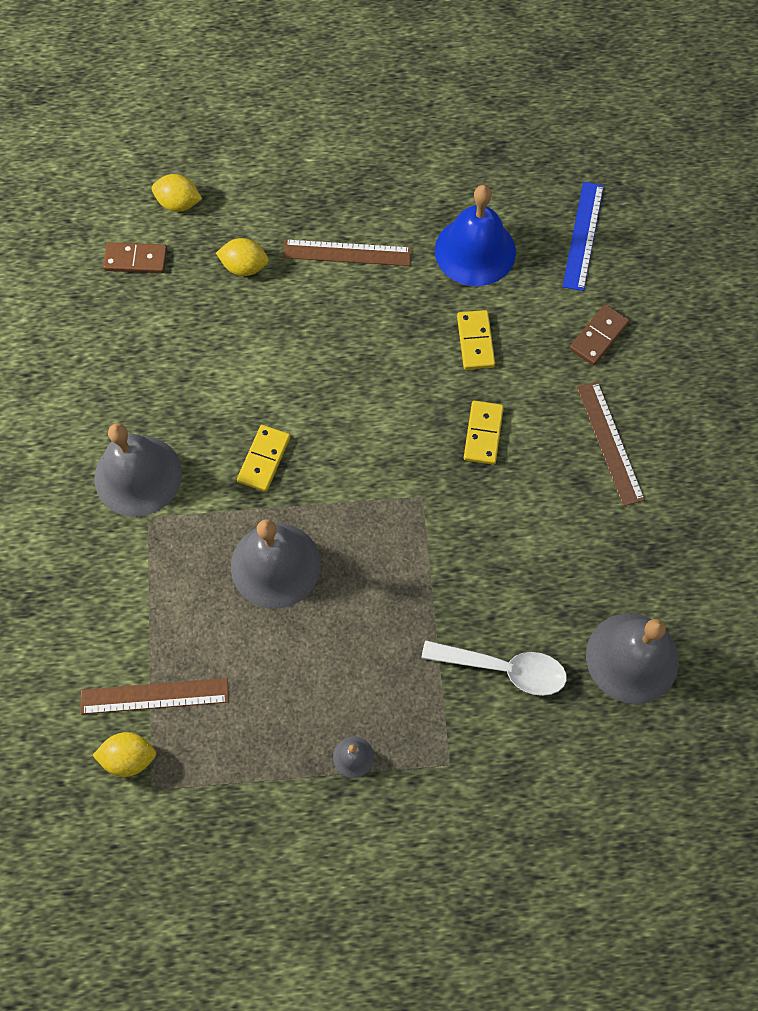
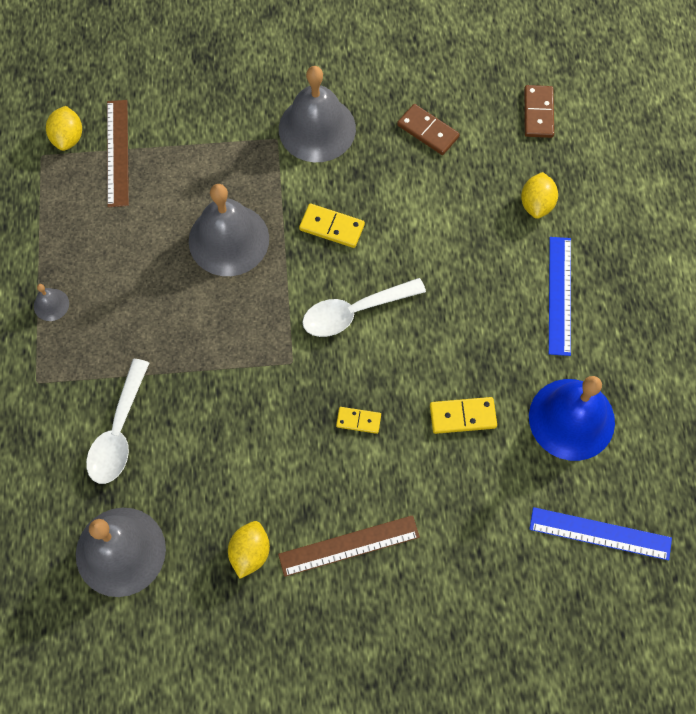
camera: 90 degrees right, 0 degrees up
(179, 203) = (604, 145): yellow lemon -> yellow lemon (250, 552)
(347, 253) = (559, 295): brown ruler -> blue ruler
(364, 437) = (354, 312): none -> white spoon
(483, 434) = (358, 420): yellow domino -> yellow domino, size x0.67
(598, 336) = (473, 542): brown domino -> brown domino (428, 131)

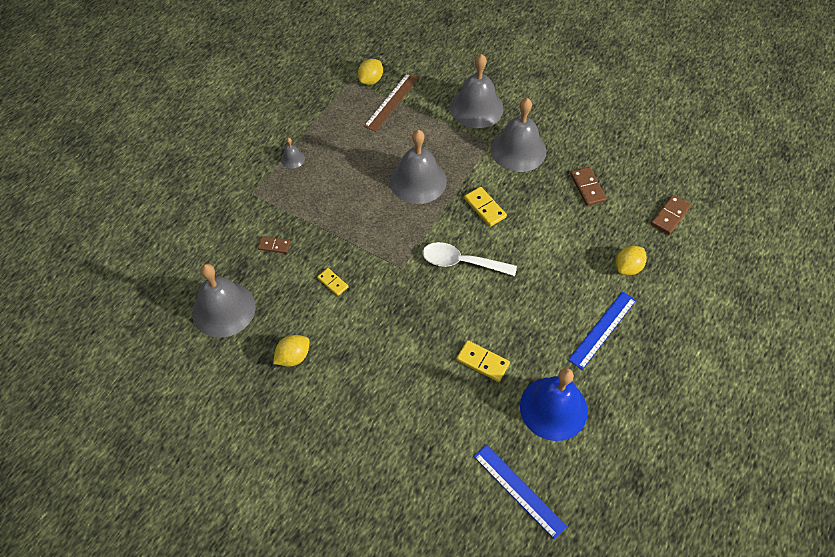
camera: 35 degrees right, 10 degrees down
(119, 432) = (274, 246): white spoon -> brown domino
(227, 100) = (476, 107): none -> grey bell
(349, 545) = (353, 391): brown ruler -> none
(358, 420) = (415, 324): yellow domino -> yellow domino (332, 282)

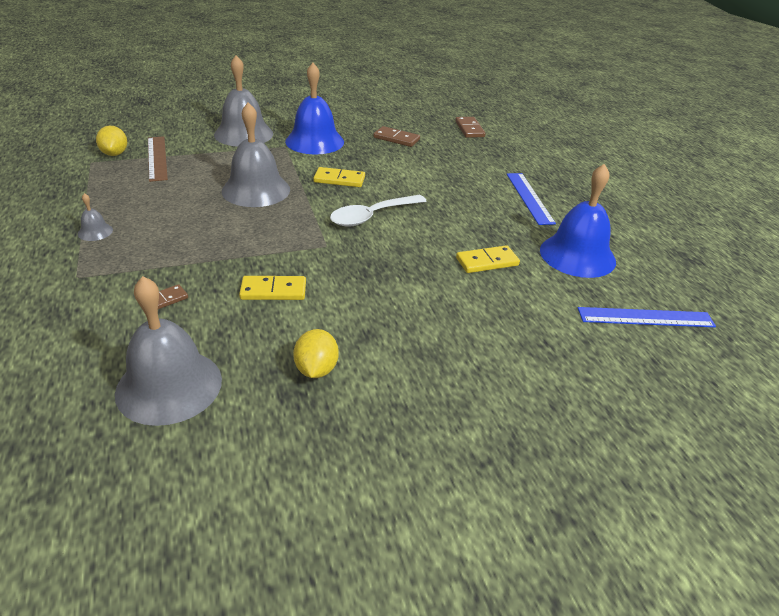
camera: 50 degrees left, 20 degrees down
(332, 282) = (273, 290): yellow domino -> yellow domino, size x1.50
(518, 150) = (314, 141): grey bell -> blue bell
(628, 267) = (489, 162): yellow lemon -> none

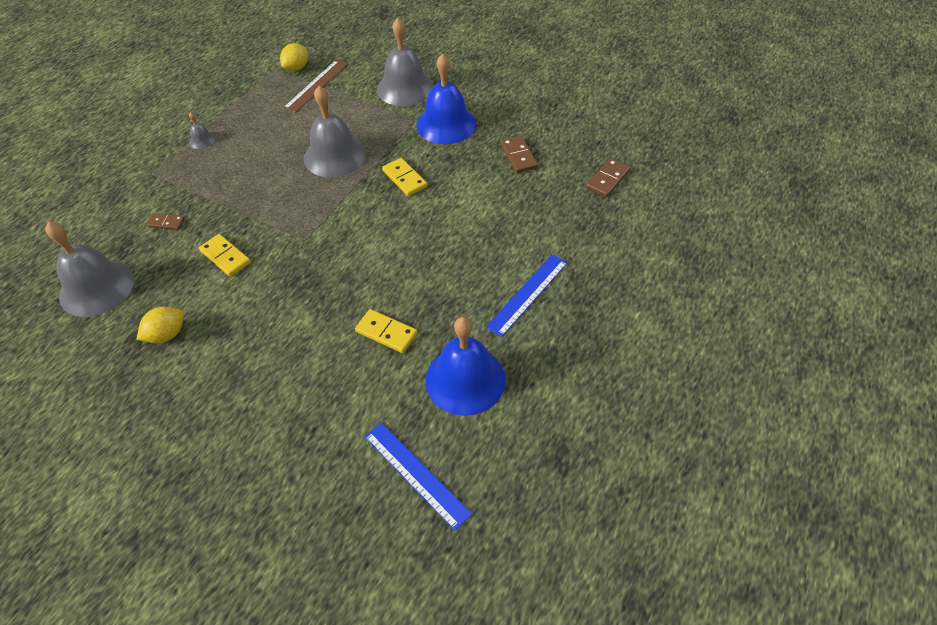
camera: 50 degrees right, 15 degrees up
(372, 216) = (373, 232): white spoon -> none

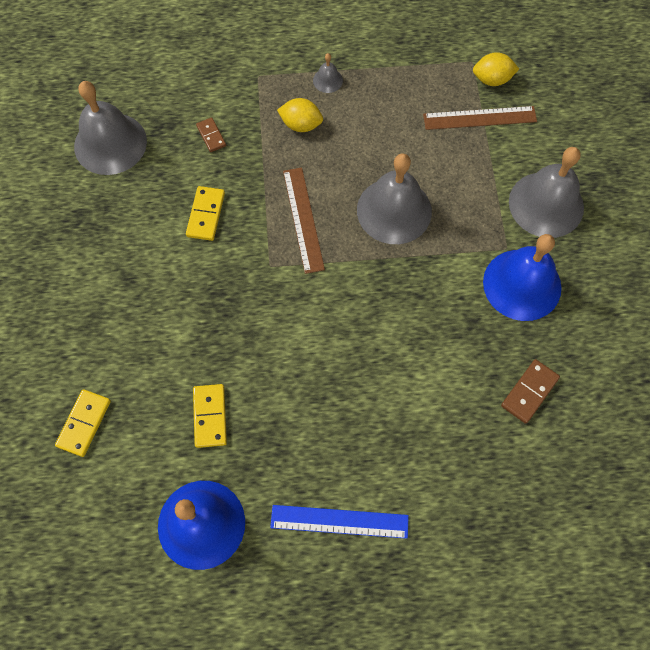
camera: 55 degrees right, 15 degrees up
(167, 334) = (98, 236): yellow lemon -> yellow lemon (301, 125)
(290, 204) = (303, 219): none -> brown ruler
(404, 179) = (410, 298): yellow domino -> yellow domino (84, 423)
(416, 474) = (81, 544): blue ruler -> none
(608, 179) = (565, 513): brown domino -> none

